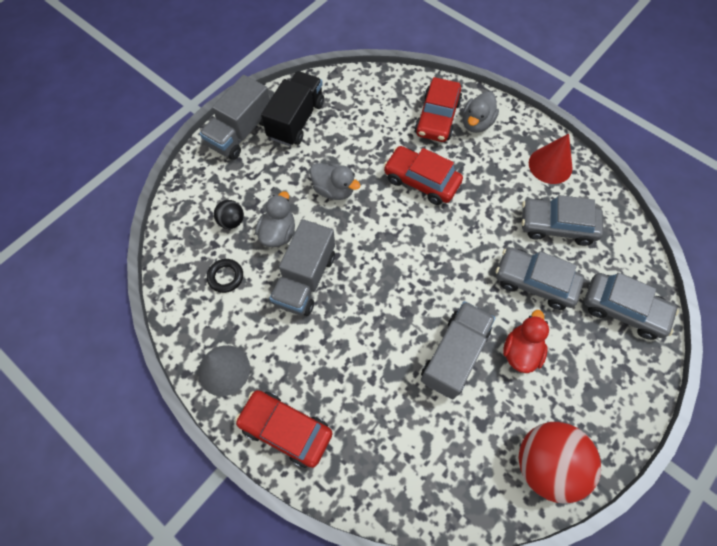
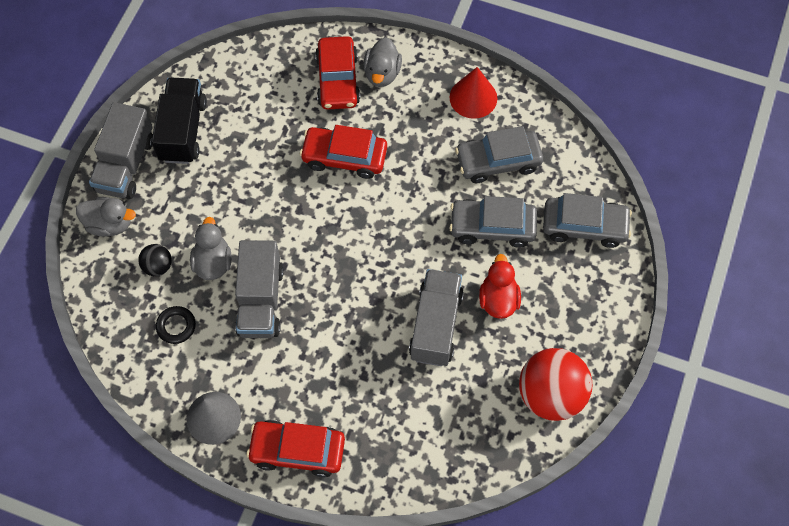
camera: 20 degrees left, 0 degrees up
(334, 190) = (255, 197): grey duck -> grey duck (110, 224)

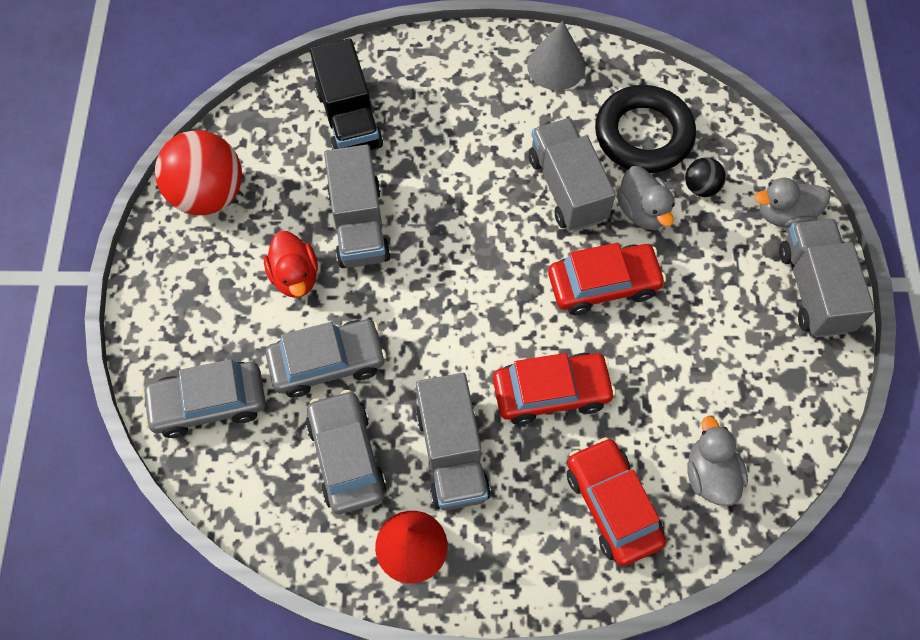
camera: 160 degrees right, 0 degrees up
(176, 326) = (643, 134): black ring -> black ring, size x2.18
(183, 131) = (773, 357): black truck -> black truck (349, 119)
(297, 451) = (458, 64): red car -> red car (603, 284)
(382, 73) = (555, 539): grey duck -> grey duck (710, 475)
(427, 141) = (452, 453): none -> grey truck
(498, 161) = (346, 457): grey car -> grey car turned 75 degrees counterclockwise

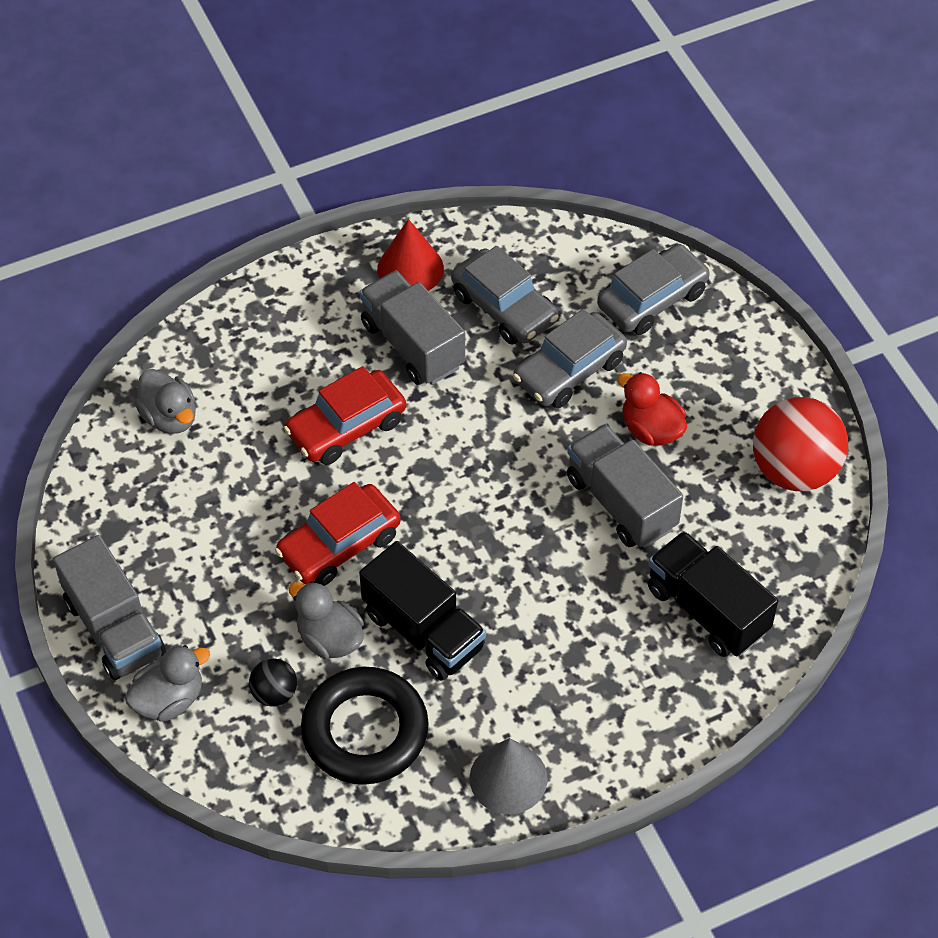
camera: 155 degrees right, 10 degrees down
(567, 188) = (423, 630): grey truck -> black truck
(612, 505) = (250, 361): red car -> none

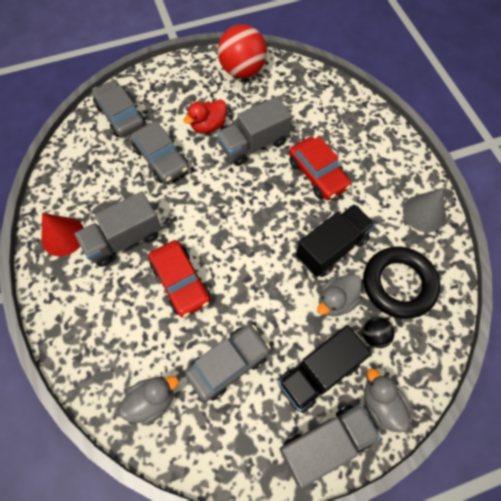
camera: 85 degrees left, 10 degrees up
(339, 545) = (269, 291): red car -> red car (317, 174)
(504, 307) = (108, 187): grey car -> grey car (228, 364)
(707, 610) = (322, 115): black truck -> black truck (318, 373)

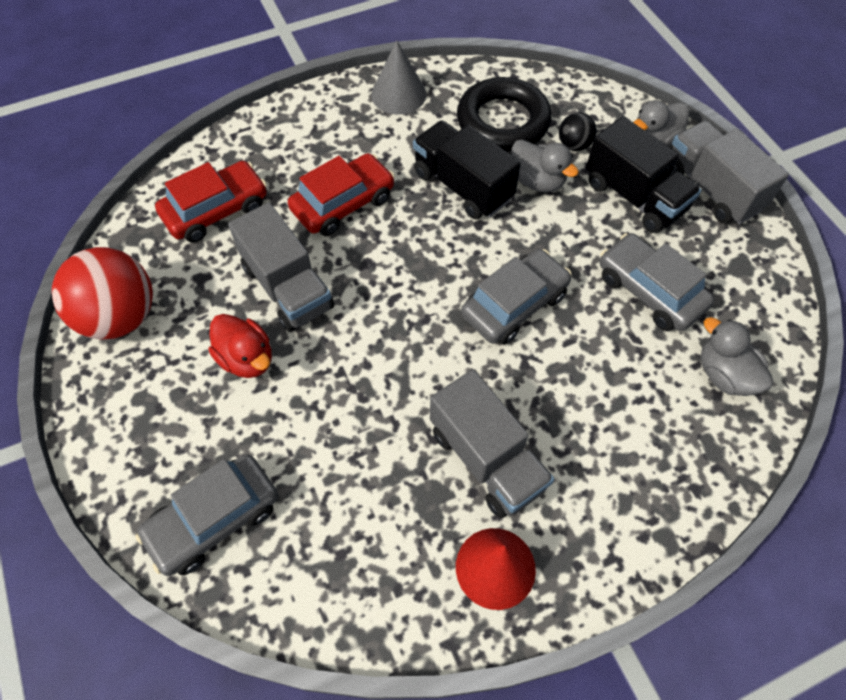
camera: 95 degrees left, 5 degrees down
(161, 159) = (320, 426): grey car -> grey car (514, 305)
(181, 282) = (546, 363): red car -> red car (216, 210)

